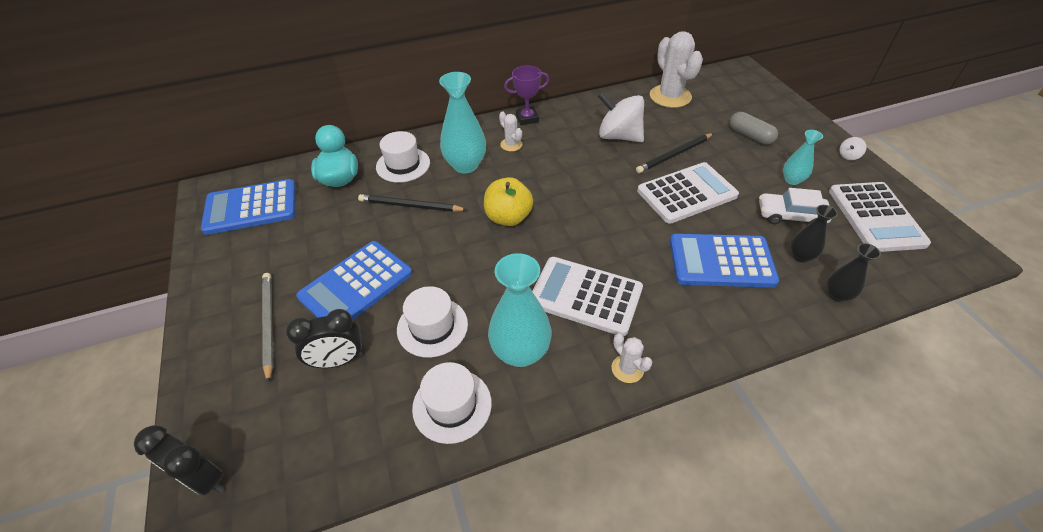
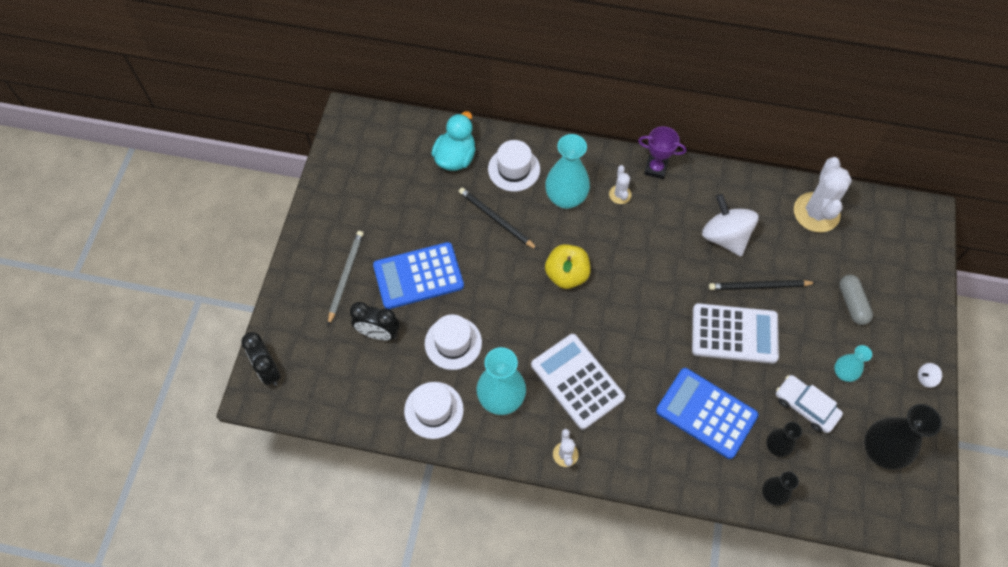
camera: 30 degrees right, 15 degrees up
(251, 207) = (374, 154): blue calculator -> none
(875, 217) = (880, 451): white calculator -> black vase

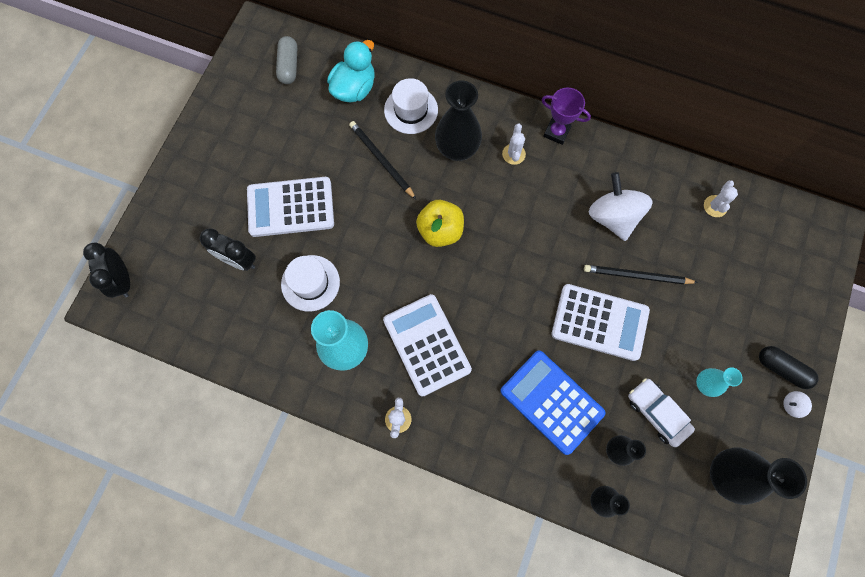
camera: 10 degrees right, 10 degrees up
(345, 276) = (218, 196): grey pencil -> none
(418, 276) = (291, 207): blue calculator -> white calculator
(433, 410) = (276, 349): white hat -> none
(566, 198) = (457, 149): turquoise vase -> black vase
(816, 212) = (715, 206): white cactus -> white cactus, size x0.49
(852, 303) = (731, 311): grey capsule -> grey capsule (289, 66)
(909, 347) = (781, 369): none -> black capsule

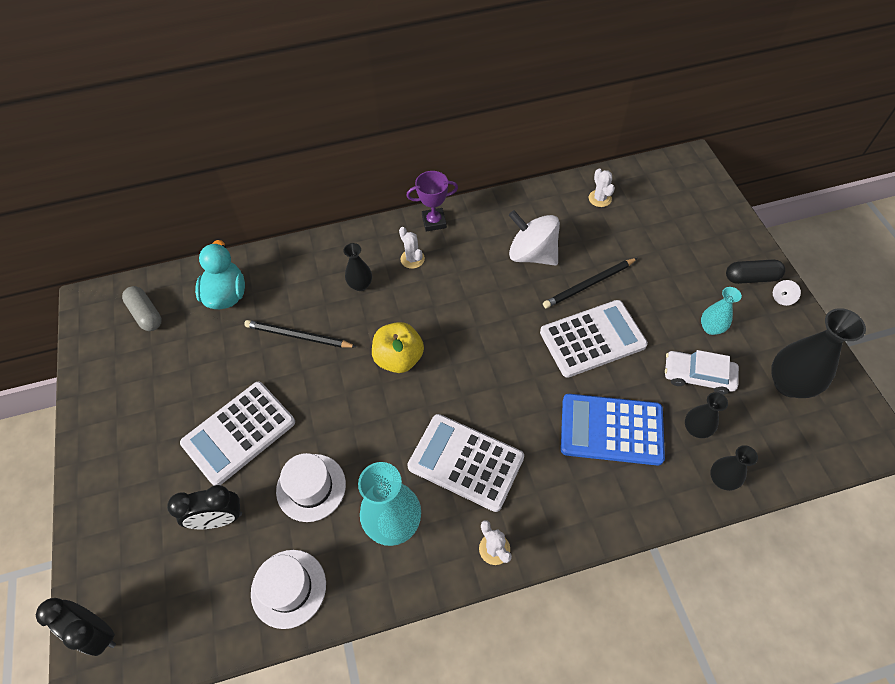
camera: 35 degrees left, 15 degrees down
(411, 110) = (294, 280): white hat -> white hat (288, 588)
(457, 149) = (360, 285): black vase -> black vase, size x0.55

